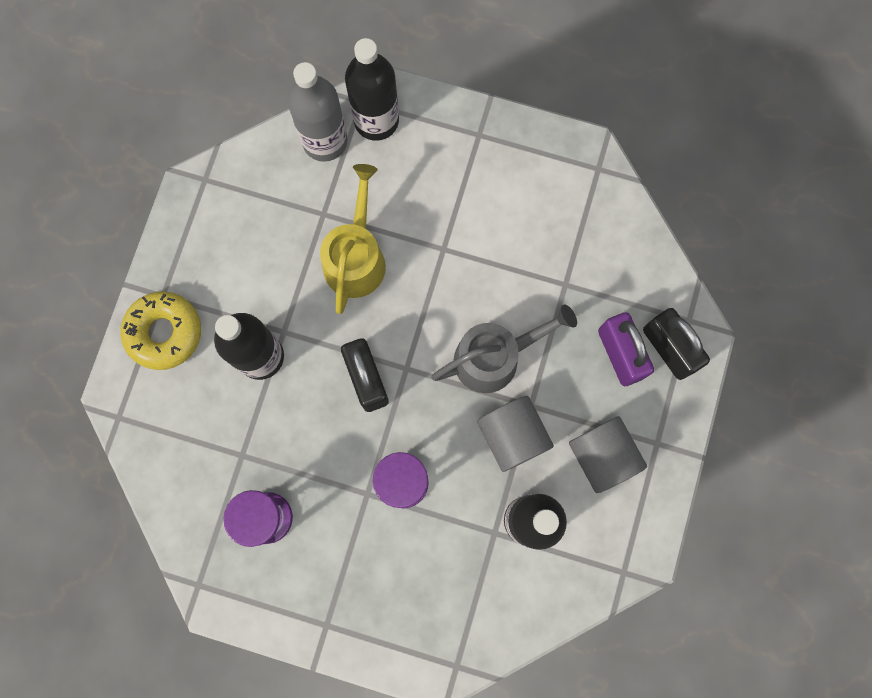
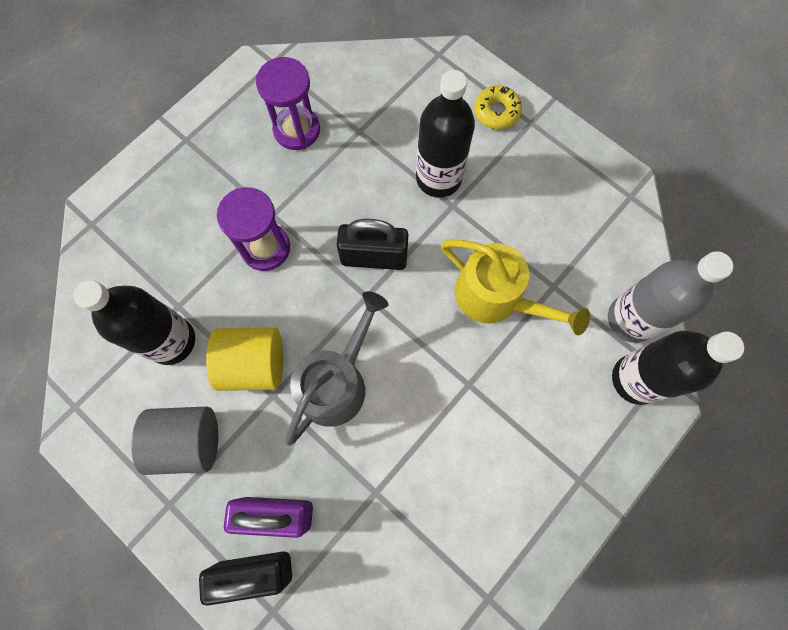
camera: 115 degrees right, 5 degrees down
(164, 332) = (496, 112): yellow donut -> yellow donut, size x0.64
(494, 357) = (336, 382): grey watering can -> grey watering can turned 150 degrees counterclockwise
(513, 436) = (254, 364): grey cylinder -> yellow cylinder

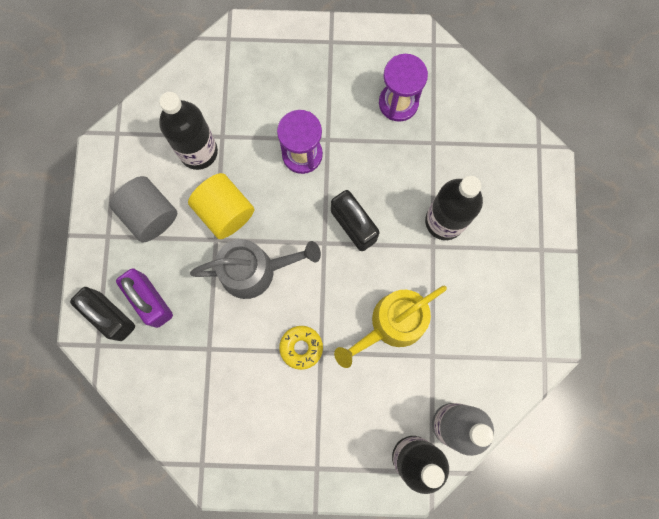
camera: 50 degrees right, 5 degrees up
(495, 297) = (392, 324): yellow watering can -> yellow watering can turned 60 degrees clockwise
(496, 112) = (528, 220): yellow donut -> yellow donut (301, 347)

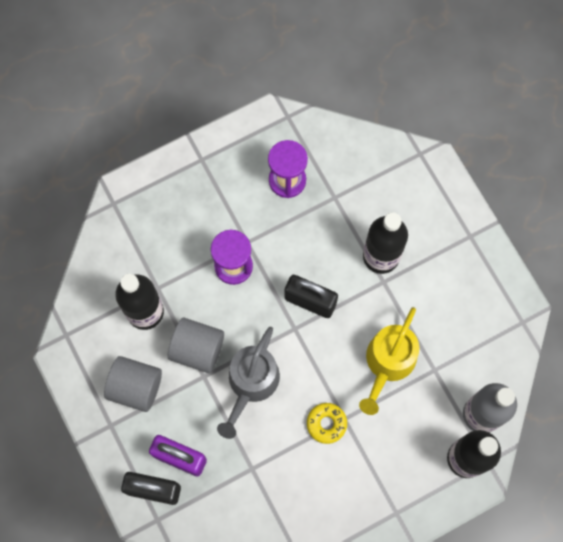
camera: 30 degrees left, 5 degrees down
(225, 212) = (197, 349): yellow cylinder -> grey cylinder
(254, 270) = (251, 383): grey watering can -> grey watering can turned 150 degrees clockwise

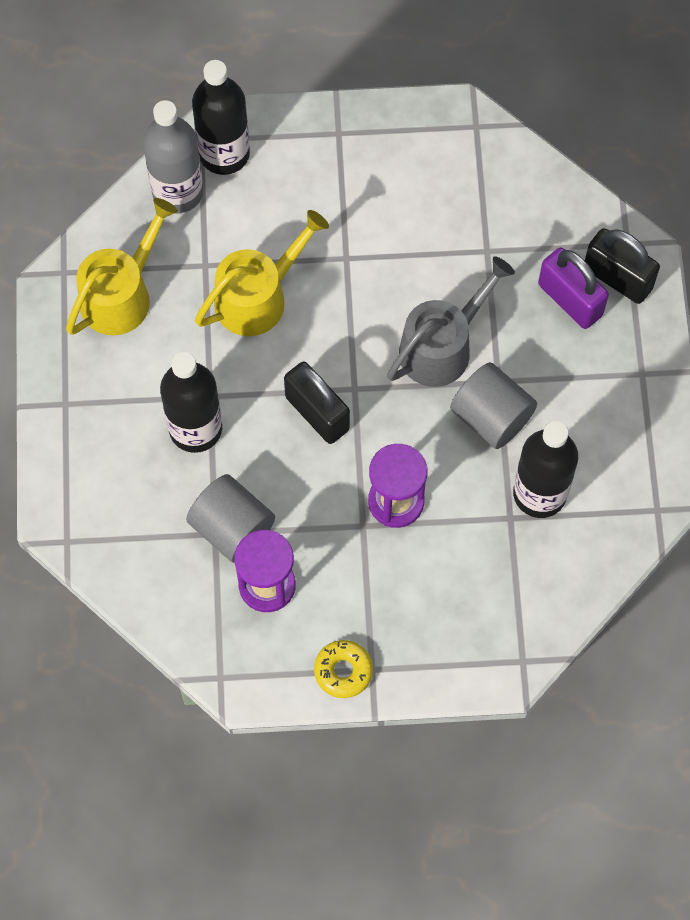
camera: 155 degrees left, 5 degrees down
(136, 387) = (591, 405): grey cylinder -> grey cylinder (232, 528)
(326, 424) = (371, 261): yellow donut -> yellow donut (343, 671)
(476, 323) = (121, 295): none -> yellow watering can

